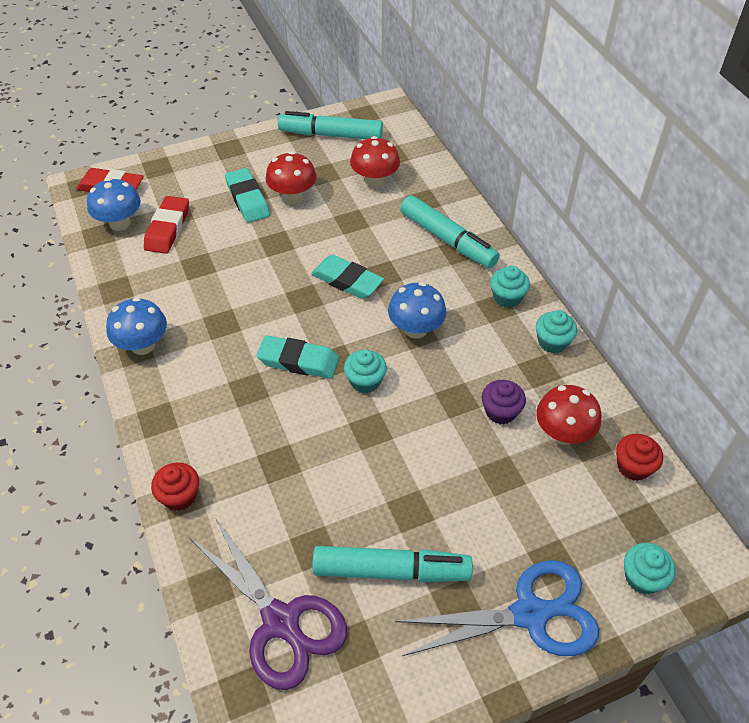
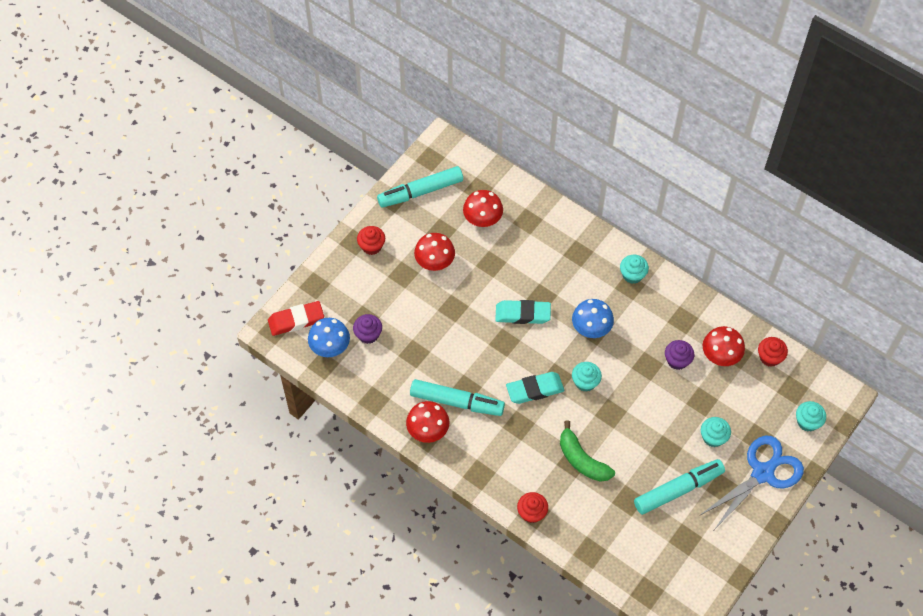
camera: 30 degrees left, 10 degrees up
(143, 345) = (428, 431): blue mushroom -> red mushroom
(167, 228) = (368, 334): red eraser -> purple cupcake
(242, 158) = (371, 246): none -> red cupcake
(247, 199) = (404, 281): turquoise eraser -> none
(281, 622) = (640, 548): purple scissors -> none
(292, 466) = (582, 460): none -> green banana
(448, 240) = (566, 247): turquoise marker -> turquoise marker (457, 402)
(552, 342) = (679, 295): turquoise cupcake -> turquoise cupcake (713, 437)

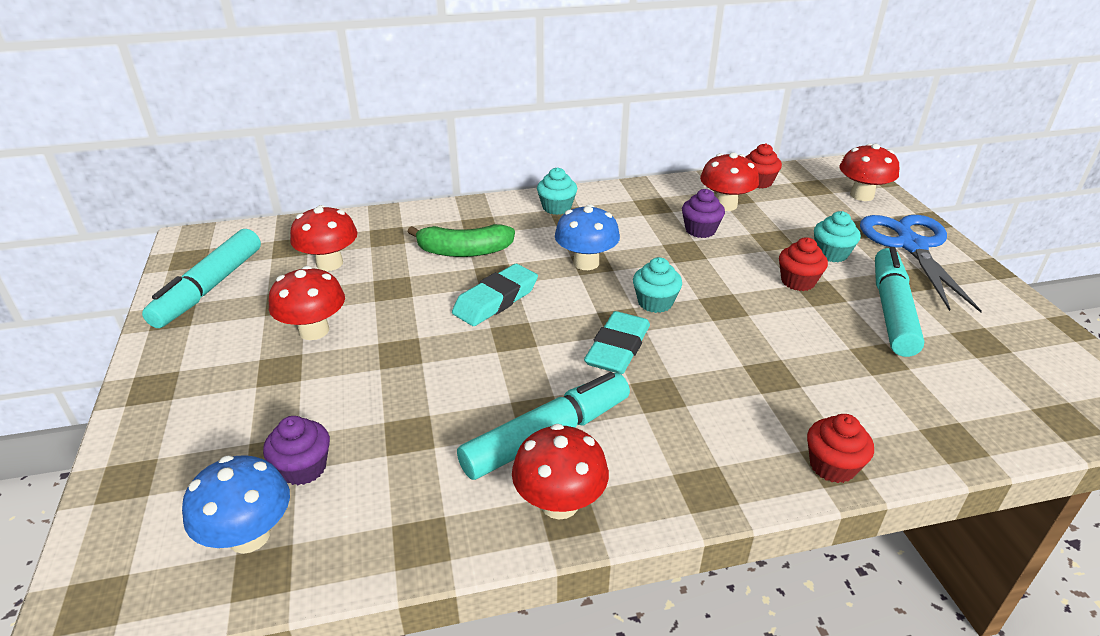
camera: 50 degrees left, 25 degrees down
(296, 320) = (133, 551): red eraser -> none
(371, 246) = (190, 374): red cupcake -> red cupcake (798, 281)
(582, 460) = (775, 365): green banana -> green banana (464, 251)
(807, 422) = (861, 195): turquoise cupcake -> red mushroom

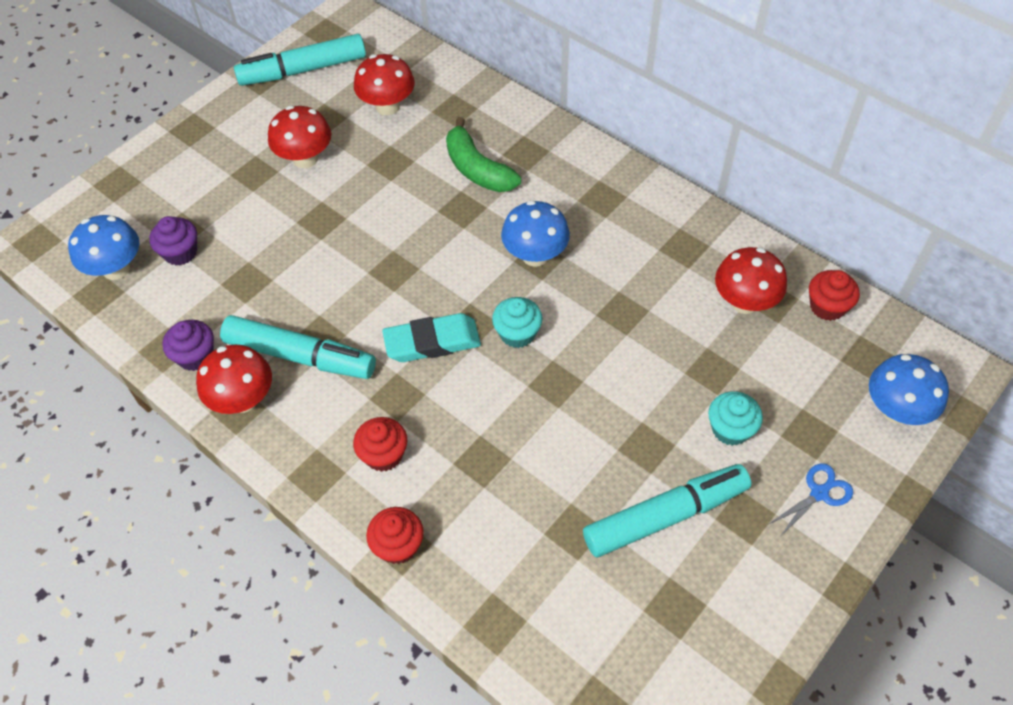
camera: 55 degrees right, 20 degrees up
(496, 300) = (428, 231): turquoise eraser -> none
(556, 207) = (607, 183): turquoise cupcake -> none
(700, 230) = (672, 306): purple cupcake -> purple cupcake (195, 356)
(798, 281) = (649, 422): red cupcake -> red cupcake (383, 455)
(861, 195) = (896, 410): red mushroom -> blue mushroom
(911, 245) = (819, 493): blue scissors -> blue scissors, size x0.45

